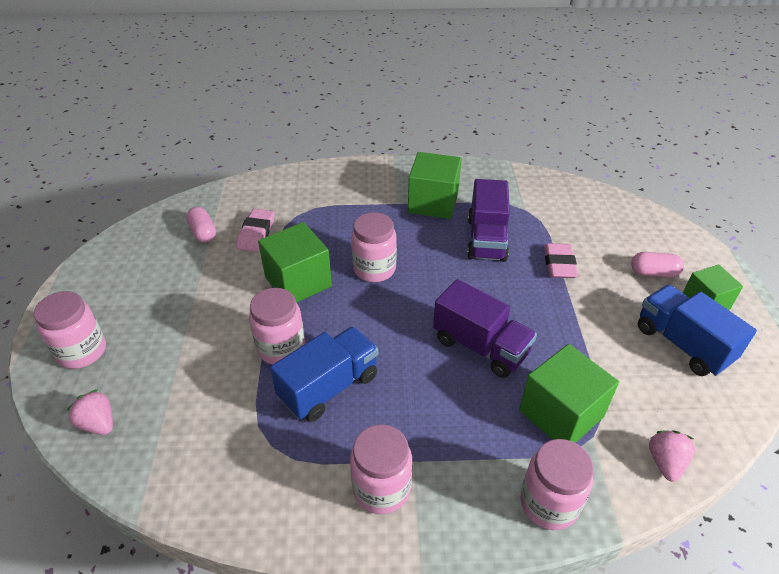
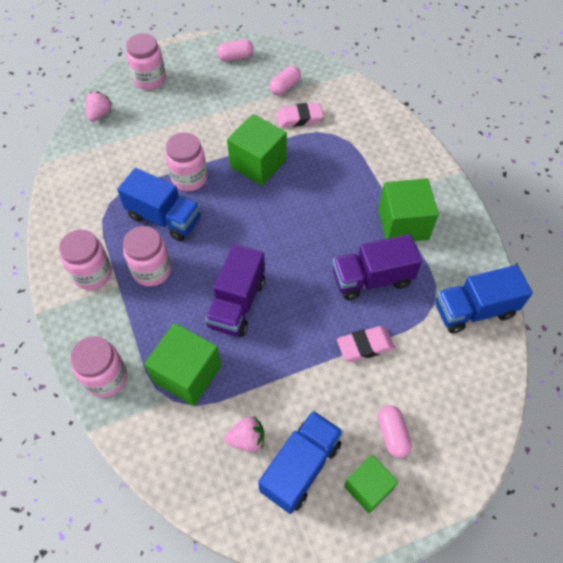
camera: 70 degrees right, 15 degrees up
(120, 260) = (235, 57): none -> pink capsule
(374, 269) = (294, 207): pink jar -> pink jar (152, 270)
(540, 191) = (474, 310): none -> blue truck
(665, 462) = (163, 458): pink strawberry -> pink strawberry (247, 439)

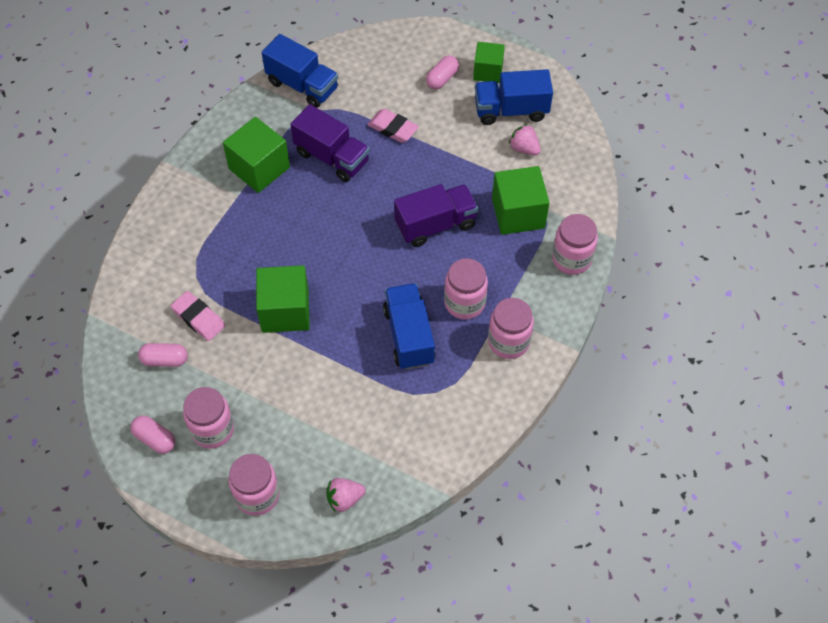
camera: 130 degrees left, 0 degrees up
(189, 178) = (350, 351): pink jar -> pink jar (212, 429)

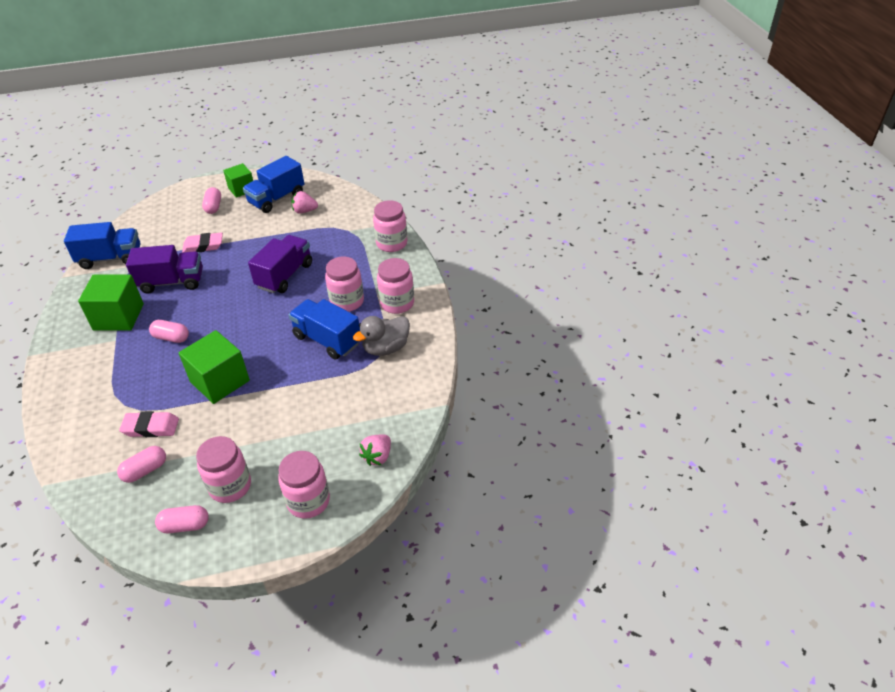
camera: 40 degrees left, 15 degrees down
(283, 228) = (171, 338): none -> pink capsule
(452, 387) = (386, 348): none -> grey duck
(518, 213) = (334, 241): green cube -> none

